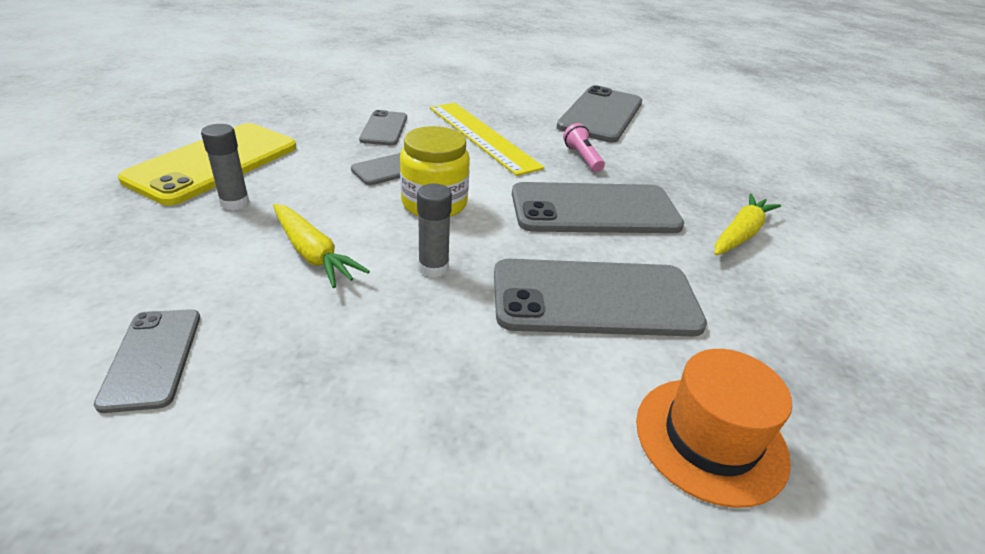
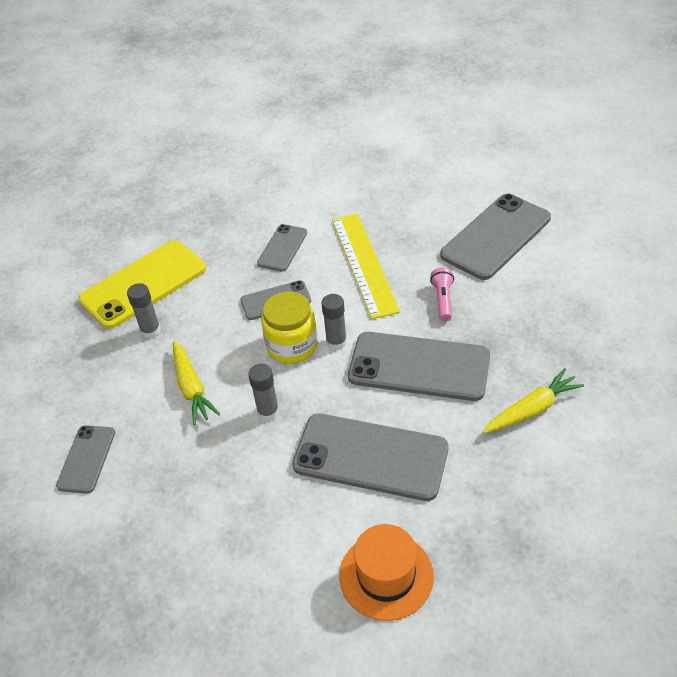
camera: 25 degrees right, 10 degrees up
(487, 196) = (336, 342): none -> grey glue stick

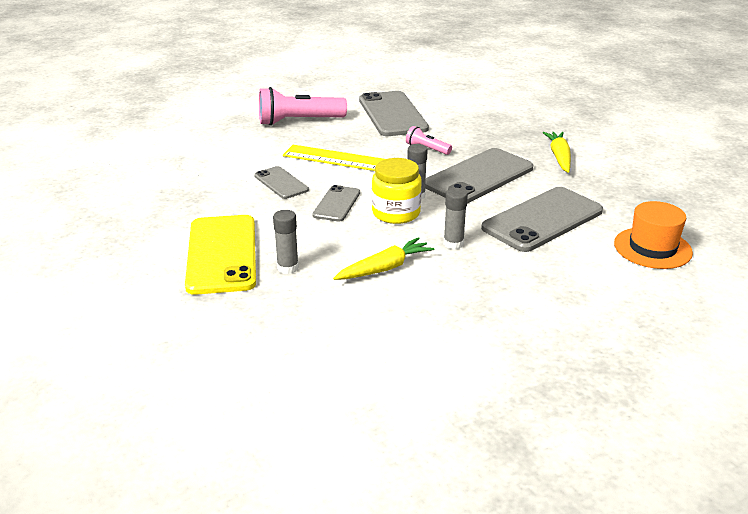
camera: 60 degrees left, 15 degrees down
(86, 459) = (404, 345): grey phone -> none
(191, 388) = (384, 268): yellow carrot -> yellow carrot turned 45 degrees counterclockwise
(410, 189) = (298, 121): none -> pink flashlight

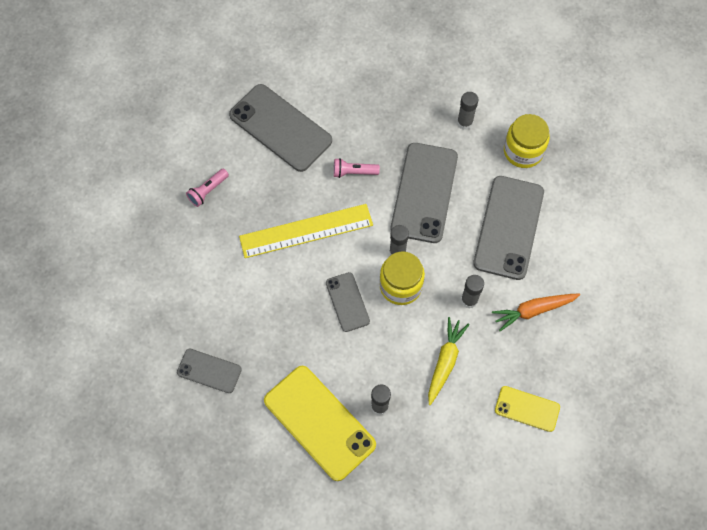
camera: 35 degrees left, 35 degrees up
(281, 183) = (279, 300): grey phone -> grey phone (209, 371)
(298, 121) = (208, 191): pink flashlight -> pink flashlight, size x0.50
(436, 332) = (527, 409): none -> yellow phone
(515, 274) = (533, 310): none -> orange carrot
(559, 157) = (464, 122): yellow carrot -> grey glue stick
(603, 187) = (523, 151): none -> yellow jar
(652, 248) = (600, 219): orange hat -> none

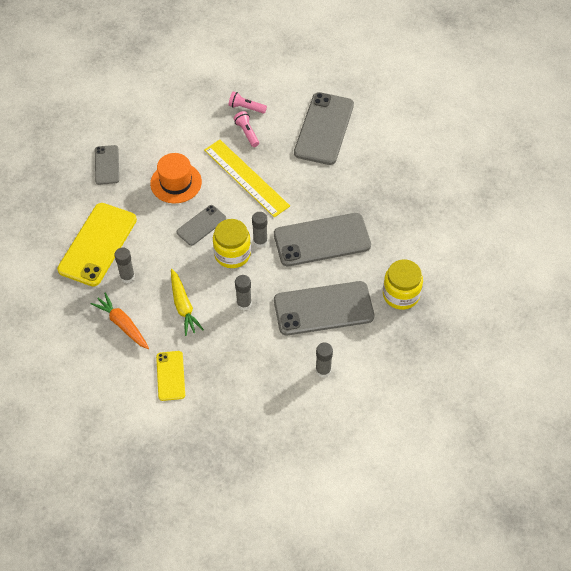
camera: 65 degrees right, 10 degrees down
(275, 305) = (176, 183): none -> orange hat
(353, 172) = (313, 188): pink flashlight -> pink flashlight (247, 133)
(445, 362) = (183, 306): yellow carrot -> yellow carrot turned 75 degrees clockwise
(464, 122) = (403, 244): grey glue stick -> grey glue stick (323, 370)
(533, 310) = (258, 351): orange carrot -> orange carrot (122, 324)

